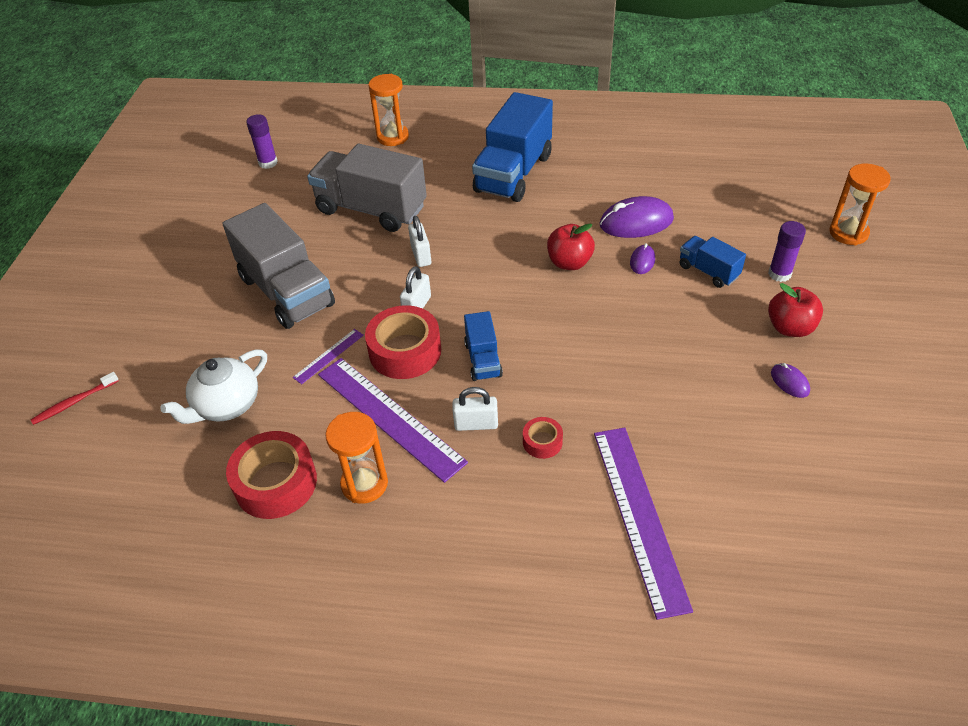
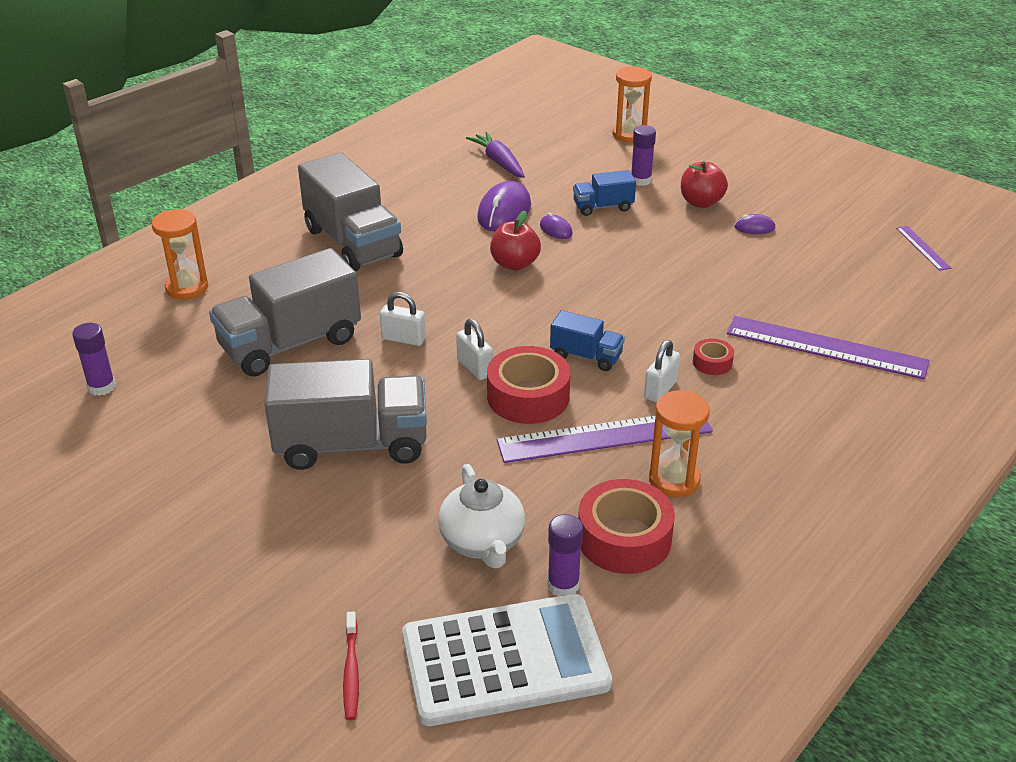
camera: 60 degrees left, 10 degrees down
(115, 473) = (505, 660): none -> white calculator
(205, 470) = (563, 585): none -> purple glue stick
(329, 356) = (483, 447): purple ruler -> purple ruler (923, 248)
(513, 173) = (352, 243): blue truck -> grey truck
(705, 184) = (499, 162): none -> purple carrot

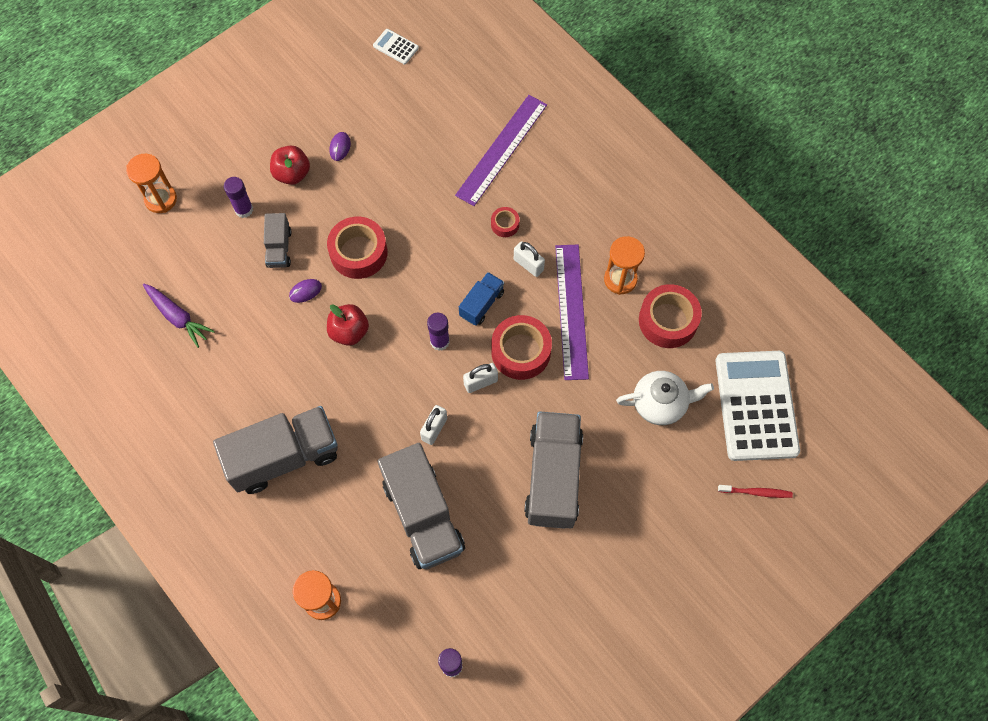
camera: 80 degrees left, 30 degrees up
(499, 162) = (178, 317): purple carrot -> purple carrot turned 120 degrees counterclockwise
(504, 212) = (266, 326): purple mouse -> none
(563, 585) = (702, 363): purple glue stick -> purple glue stick (439, 341)
(603, 207) = (279, 248): blue truck -> grey truck
(620, 257) = (358, 252): none -> red tape
(923, 248) = (396, 47): purple ruler -> white calculator

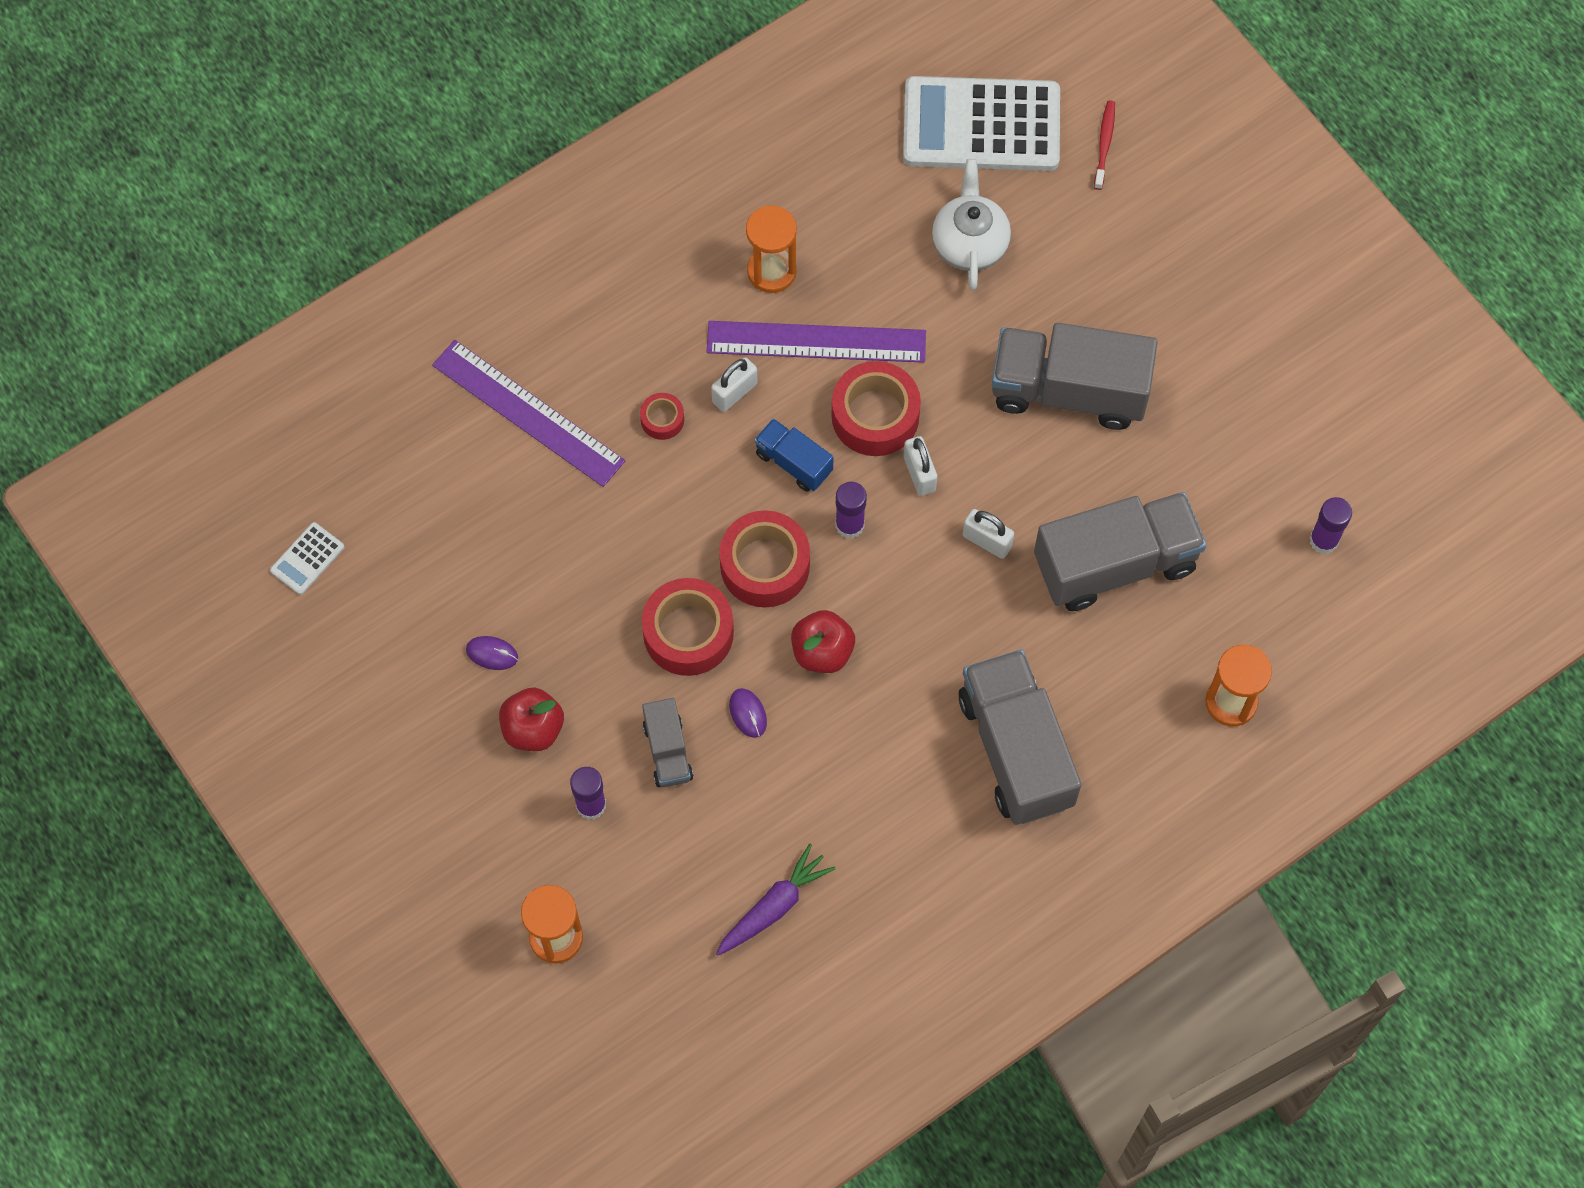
camera: 85 degrees left, 0 degrees up
(279, 248) = (667, 751): grey truck -> grey truck turned 75 degrees clockwise
(668, 320) = (843, 217): red tape -> red tape (765, 565)

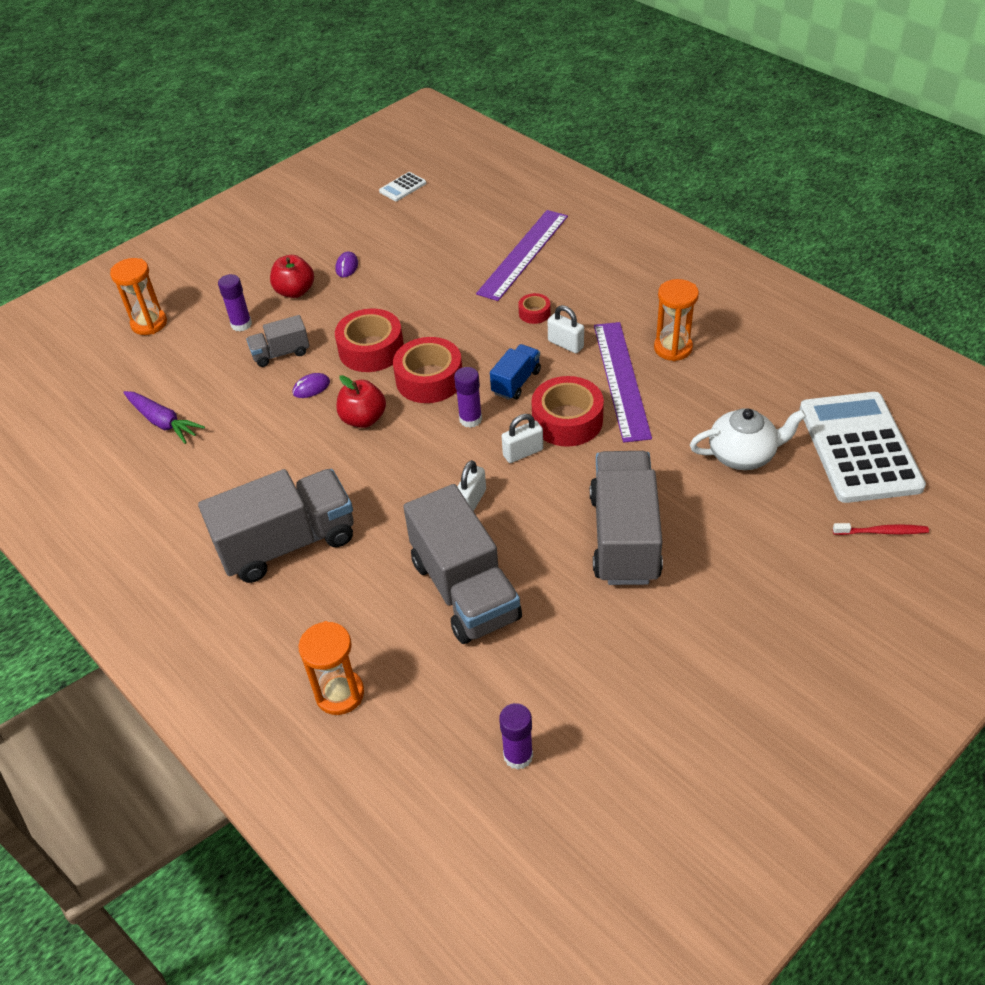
camera: 85 degrees right, 20 degrees down
(307, 559) = (402, 187): white calculator -> white calculator turned 75 degrees counterclockwise

